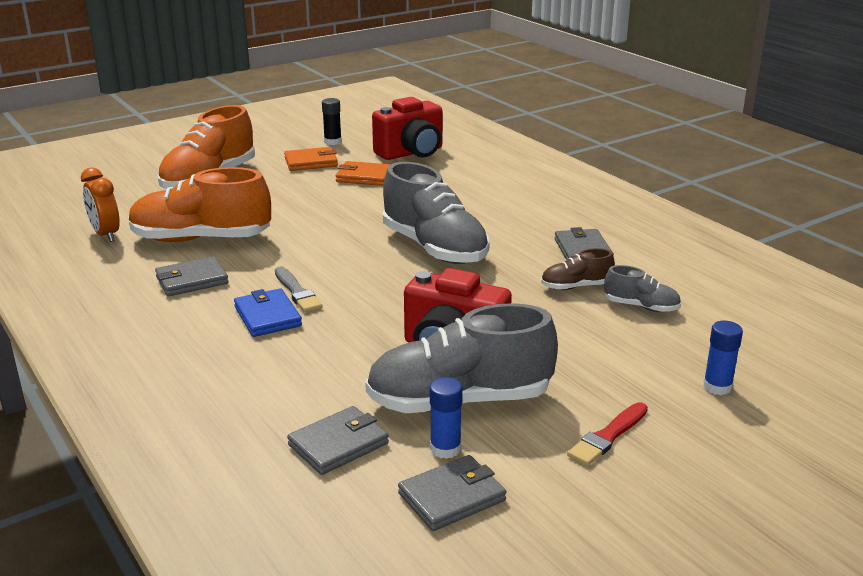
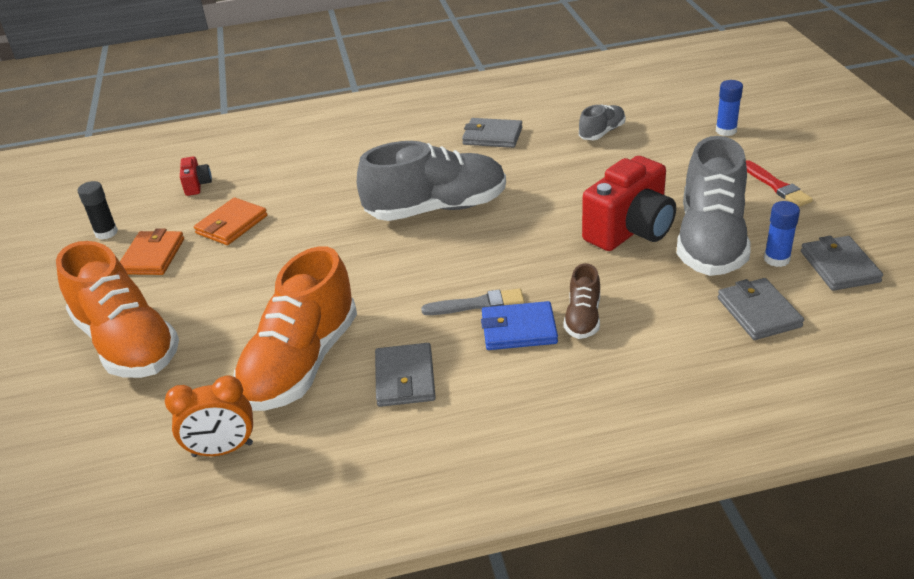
camera: 65 degrees left, 10 degrees up
(411, 153) = (197, 185): red camera -> red camera, size x0.46
(576, 287) = (554, 153): brown shoe -> brown shoe (583, 318)

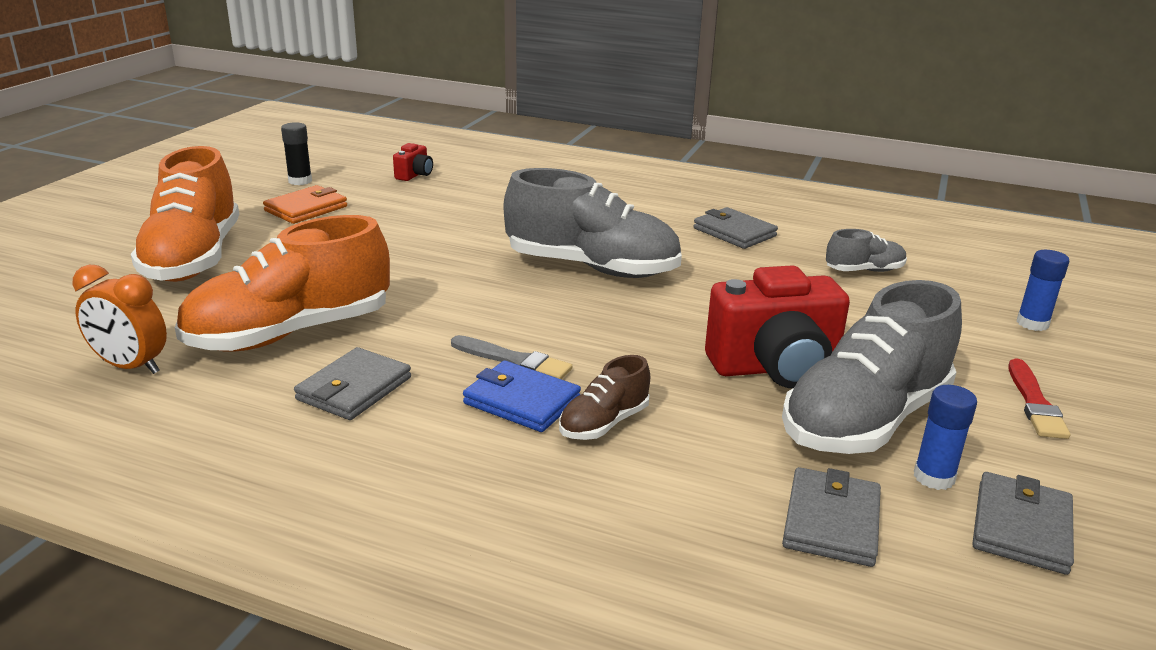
camera: 30 degrees right, 10 degrees down
(231, 225) = (398, 211): orange wallet -> none

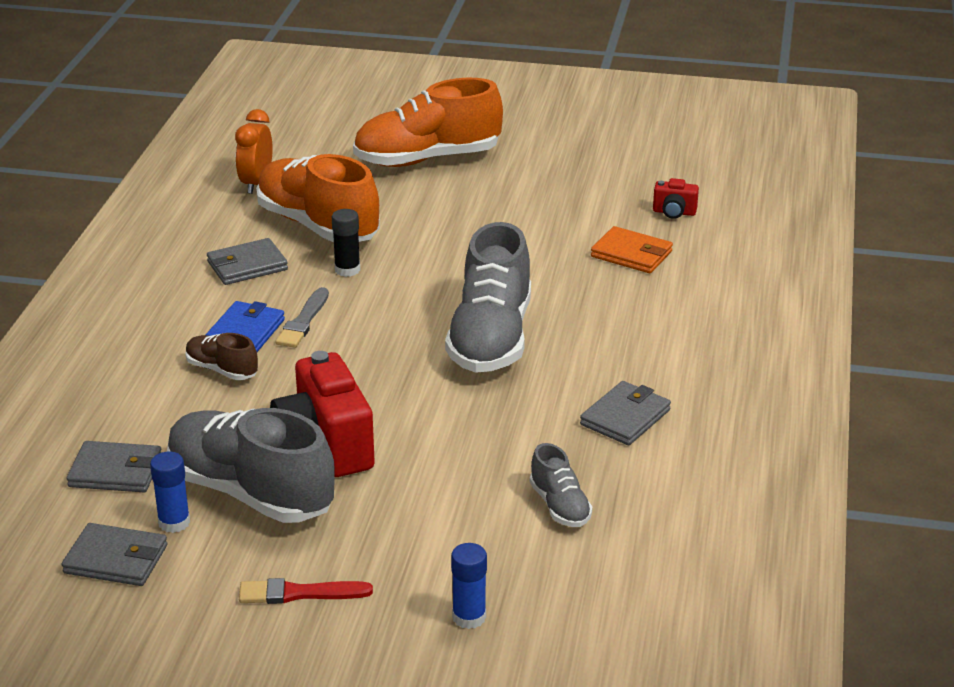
camera: 80 degrees right, 5 degrees up
(300, 181) = (619, 161): black glue stick -> black glue stick (347, 270)
(306, 209) = (553, 179): orange wallet -> orange wallet (631, 254)
(354, 388) = (247, 266): grey wallet -> grey wallet turned 45 degrees counterclockwise

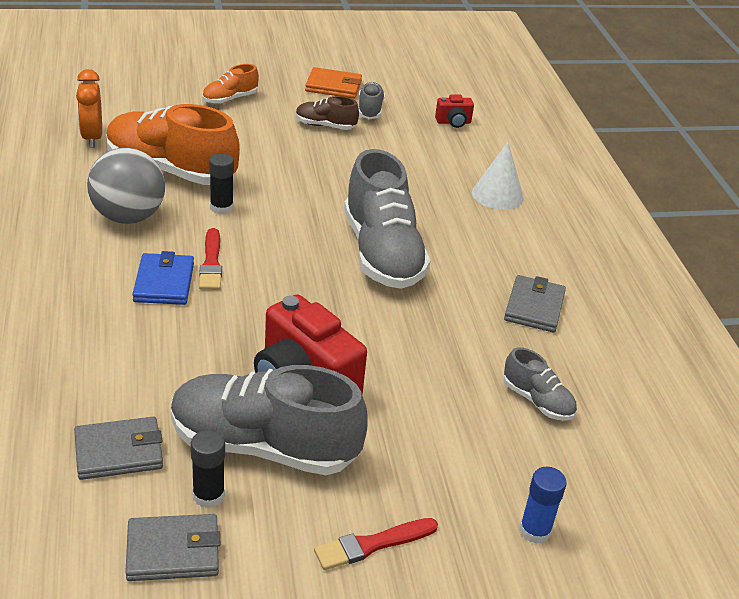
camera: 25 degrees left, 5 degrees up
(174, 522) = (208, 495): blue glue stick -> black glue stick
(222, 370) = (163, 324): brown shoe -> brown shoe (325, 126)
(247, 266) = (128, 216): grey wallet -> grey ball
(303, 321) = (211, 263): grey brush -> red brush
(427, 159) = (230, 99): orange shoe -> orange shoe, size x0.47
(581, 188) = (370, 110): none -> grey shoe
(631, 254) = (444, 162): orange wallet -> orange wallet (333, 86)
(669, 297) = (497, 195): none -> white cone

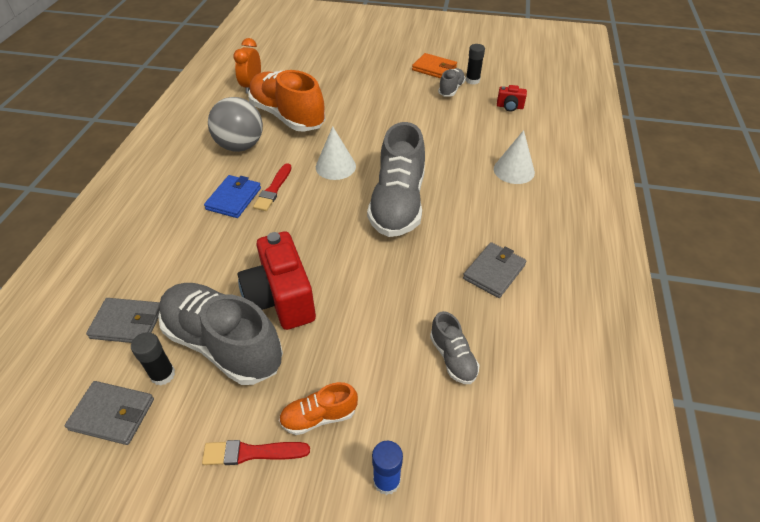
camera: 25 degrees right, 10 degrees up
(221, 208) = (304, 149): black glue stick -> black glue stick (472, 80)
(230, 99) = (356, 70): orange shoe -> orange shoe (319, 416)
(277, 223) = (335, 166): none -> white cone
(325, 126) = (412, 97): brown shoe -> none

